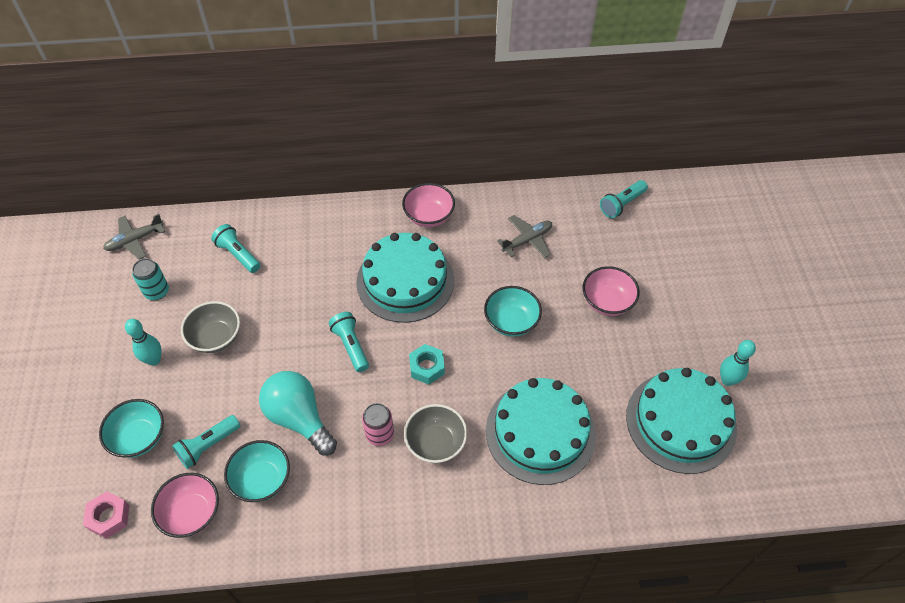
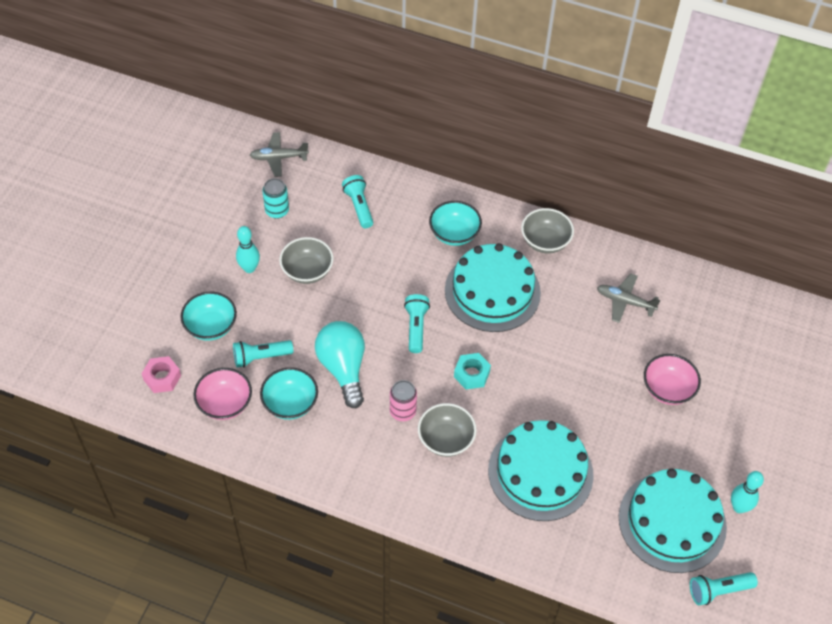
camera: 25 degrees right, 0 degrees up
(429, 216) = (545, 241): pink bowl -> grey bowl
(511, 322) = (568, 368): turquoise bowl -> turquoise bowl (454, 234)
(527, 240) = (625, 302): grey plane -> grey plane turned 150 degrees counterclockwise
(622, 204) = (737, 306): turquoise flashlight -> turquoise flashlight (718, 590)

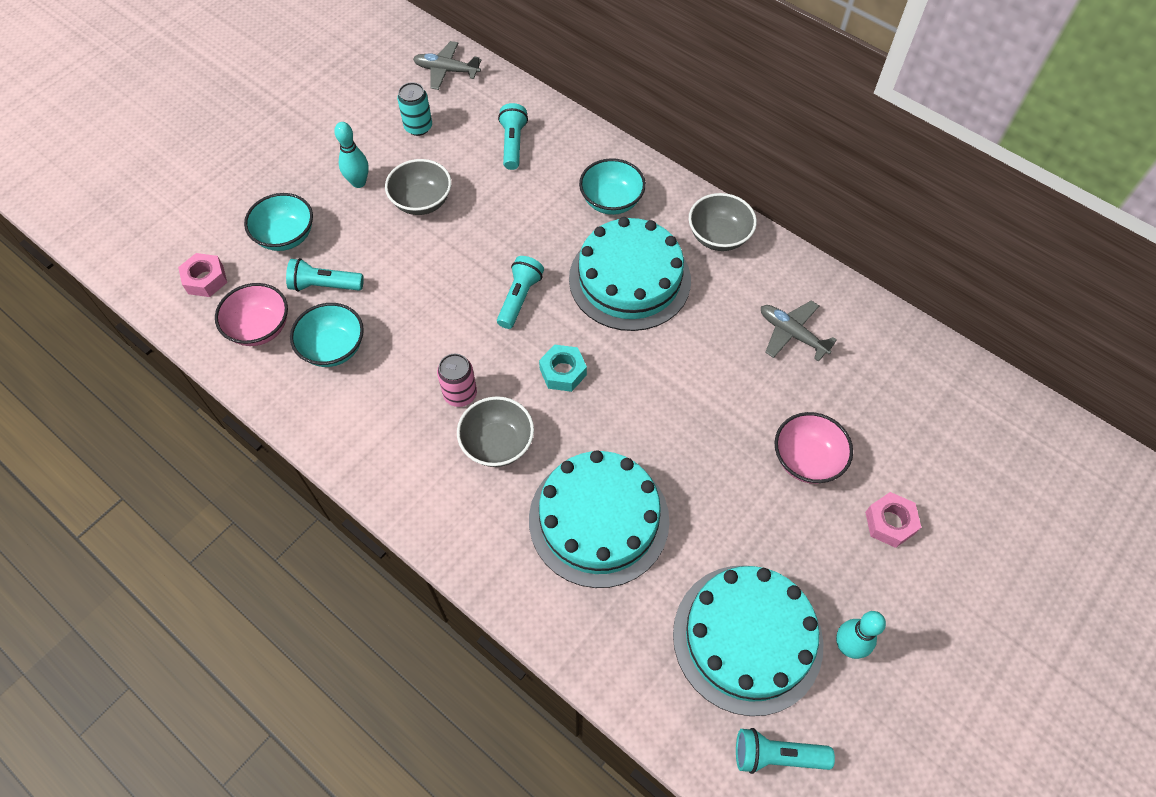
camera: 20 degrees right, 5 degrees up
(343, 368) = (413, 323): turquoise light bulb -> none
(738, 417) = (890, 523): none -> pink nut

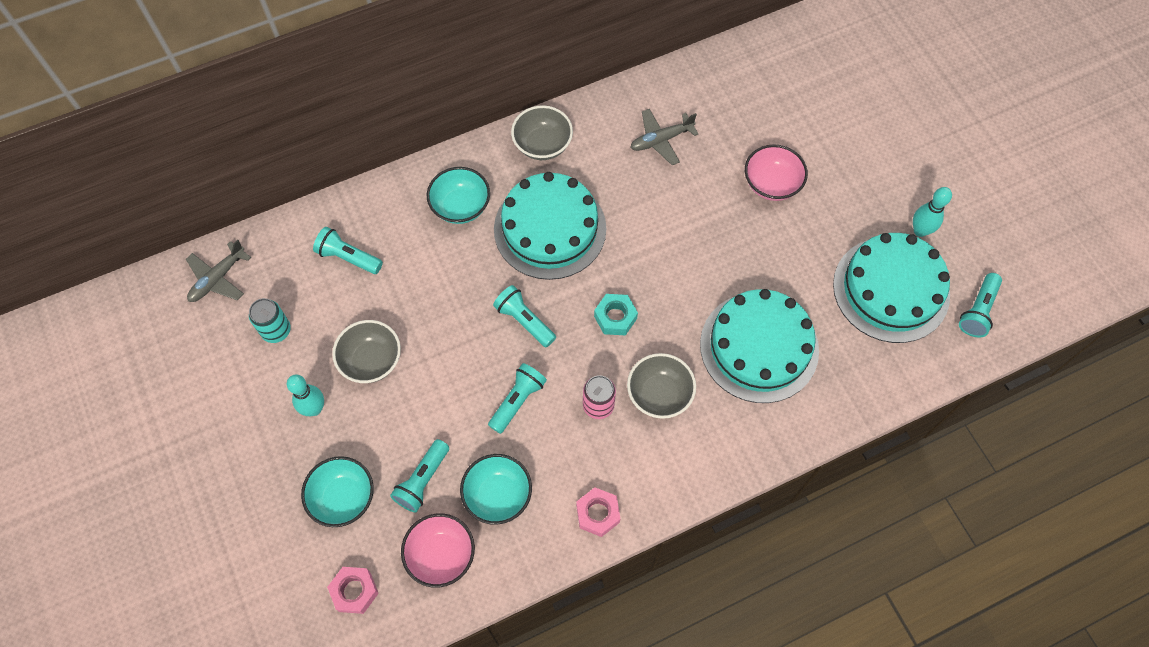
camera: 65 degrees left, 5 degrees up
(434, 326) = (517, 401): none -> turquoise flashlight
(890, 523) = (842, 158): pink nut -> pink nut (598, 514)

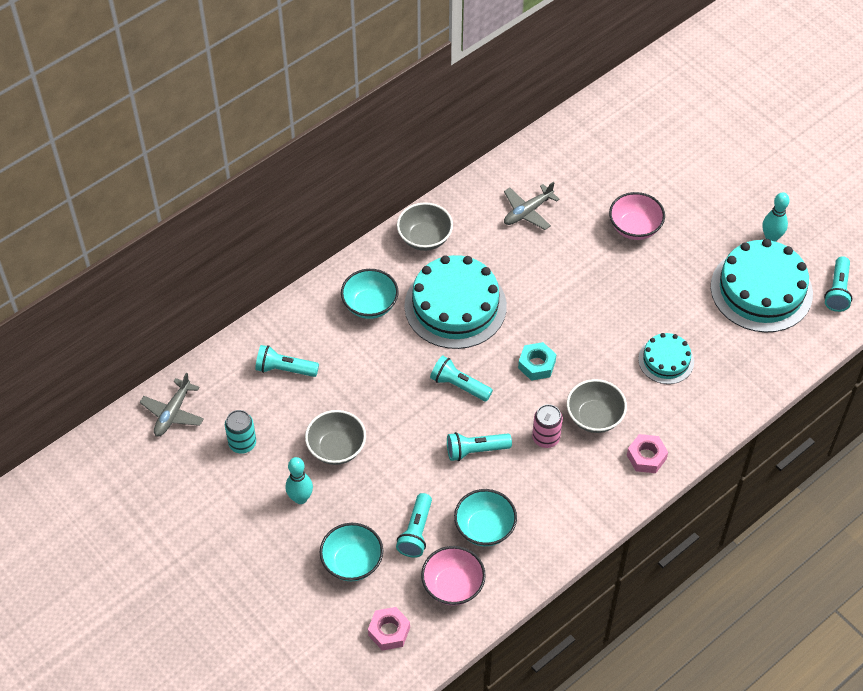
camera: 15 degrees left, 10 degrees down
(517, 401) = (475, 450): turquoise flashlight -> turquoise flashlight turned 120 degrees counterclockwise
(598, 514) = (574, 522): pink nut -> pink nut (646, 457)
(759, 347) = (666, 360): turquoise cake -> turquoise cake, size x0.53

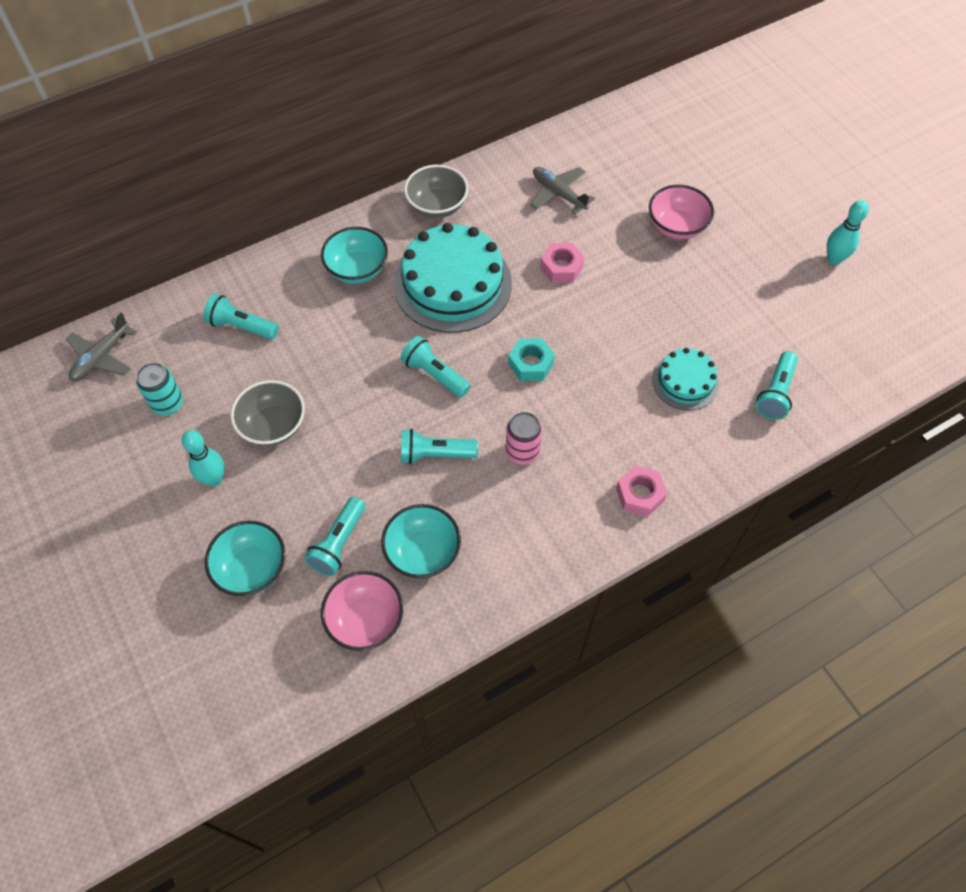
camera: 10 degrees right, 5 degrees up
(389, 631) = (271, 667): pink nut -> pink nut (561, 267)
(527, 212) = (558, 194): grey plane -> grey plane turned 75 degrees clockwise
(594, 417) = (586, 436): grey bowl -> none
(761, 290) = (813, 316): turquoise cake -> none
(837, 291) = (905, 330): turquoise flashlight -> turquoise flashlight (775, 393)

